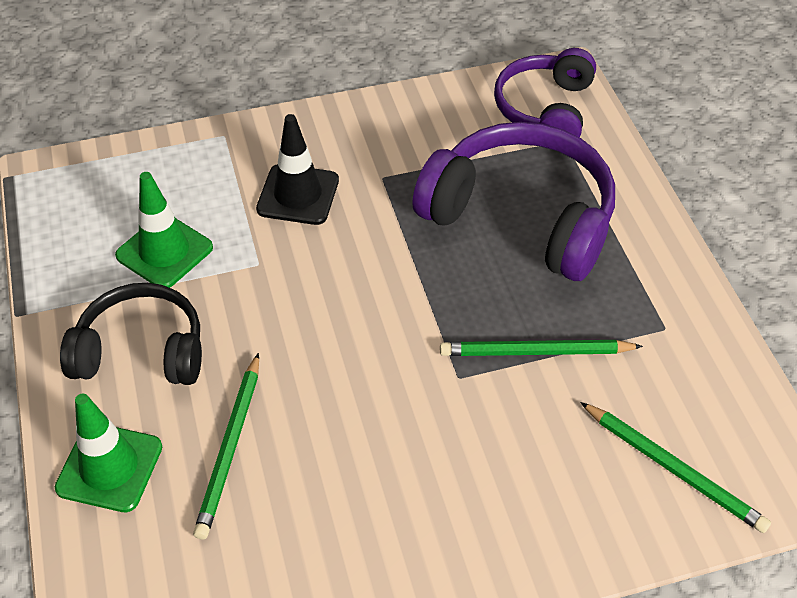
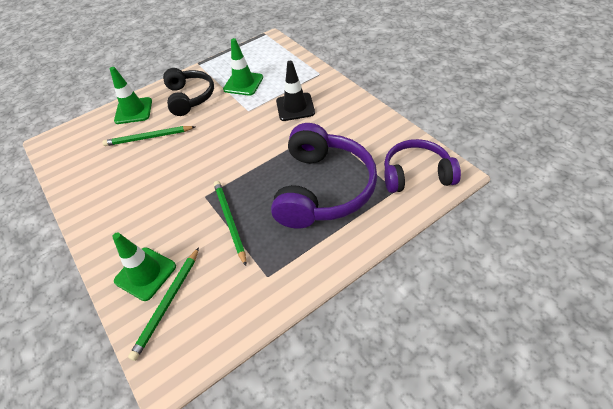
camera: 75 degrees right, 0 degrees up
(602, 495) = (145, 273): none -> green traffic cone

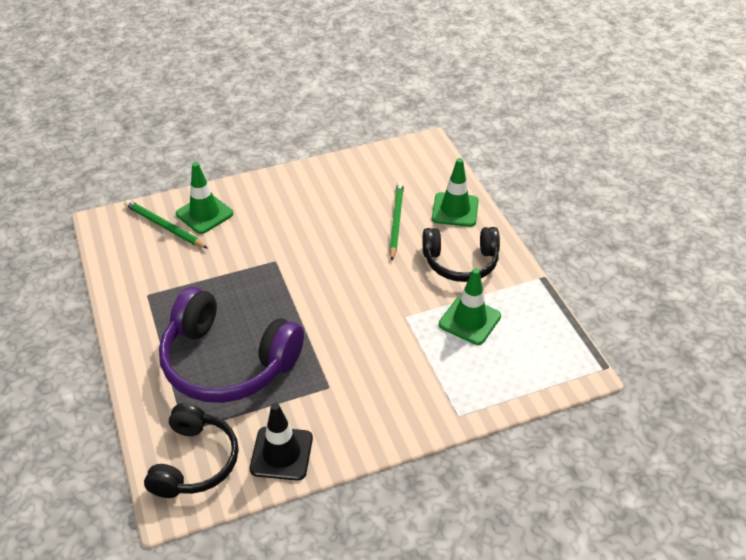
camera: 100 degrees right, 5 degrees down
(230, 221) = (229, 276): green pencil -> none
(295, 107) = (389, 367): black traffic cone -> black traffic cone (281, 453)
(416, 174) = (195, 461): purple headphones -> black headphones

